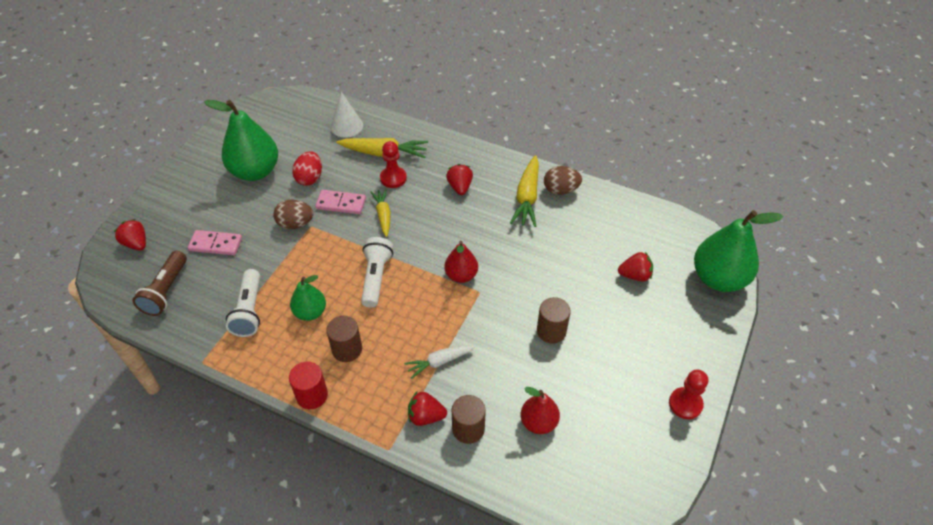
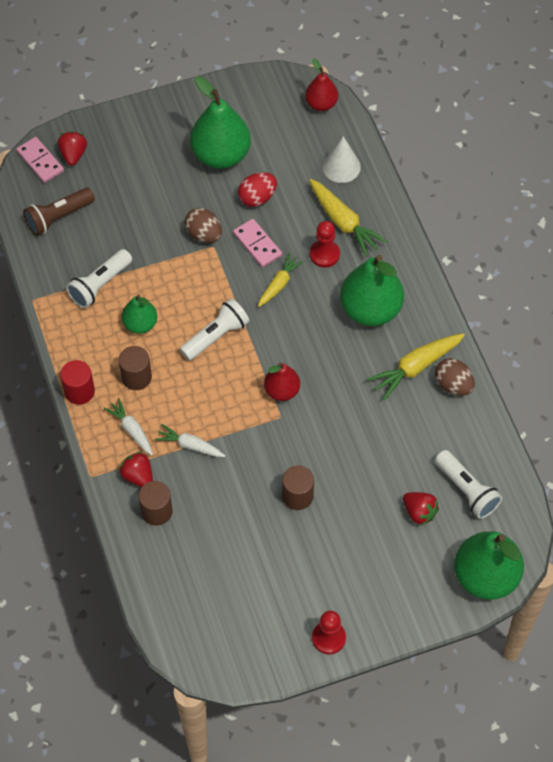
camera: 45 degrees right, 10 degrees up
(216, 244) = (128, 204): pink domino -> pink domino (40, 161)
(383, 388) = (131, 430): none -> white carrot
(460, 187) = (370, 309): red strawberry -> green pear
(538, 422) = (209, 552): red pear -> red pear (321, 104)
(644, 240) = (467, 490): none -> white flashlight

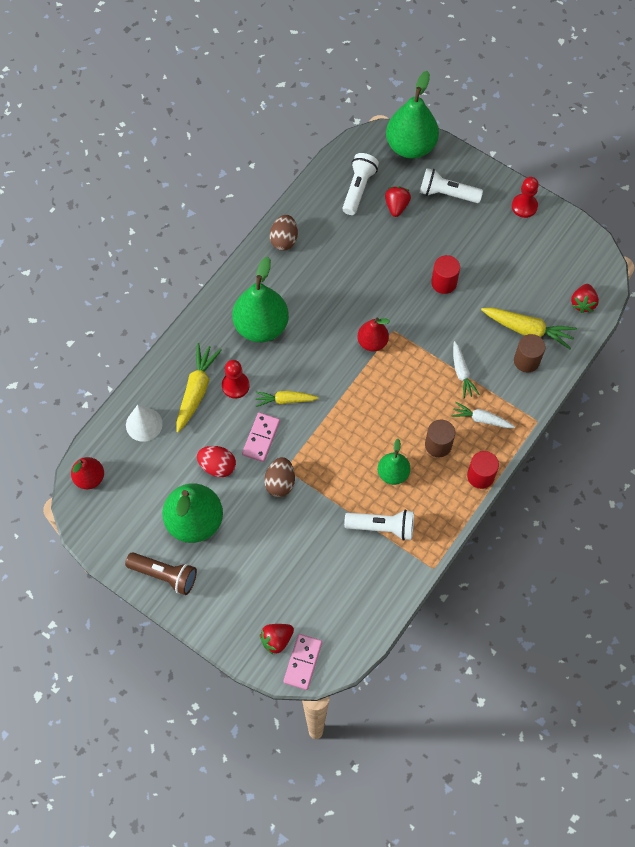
camera: 125 degrees left, 5 degrees up
(58, 217) = (345, 605): brown flashlight -> brown flashlight (164, 575)
(131, 430) = (481, 419): white carrot -> white carrot turned 90 degrees clockwise
(138, 476) = (511, 390): red strawberry -> red strawberry (582, 303)
(216, 336) = (362, 414): white flashlight -> white flashlight (447, 194)
(297, 496) = (444, 283): brown cylinder -> red cylinder
(415, 368) = (288, 270): yellow carrot -> yellow carrot (528, 330)

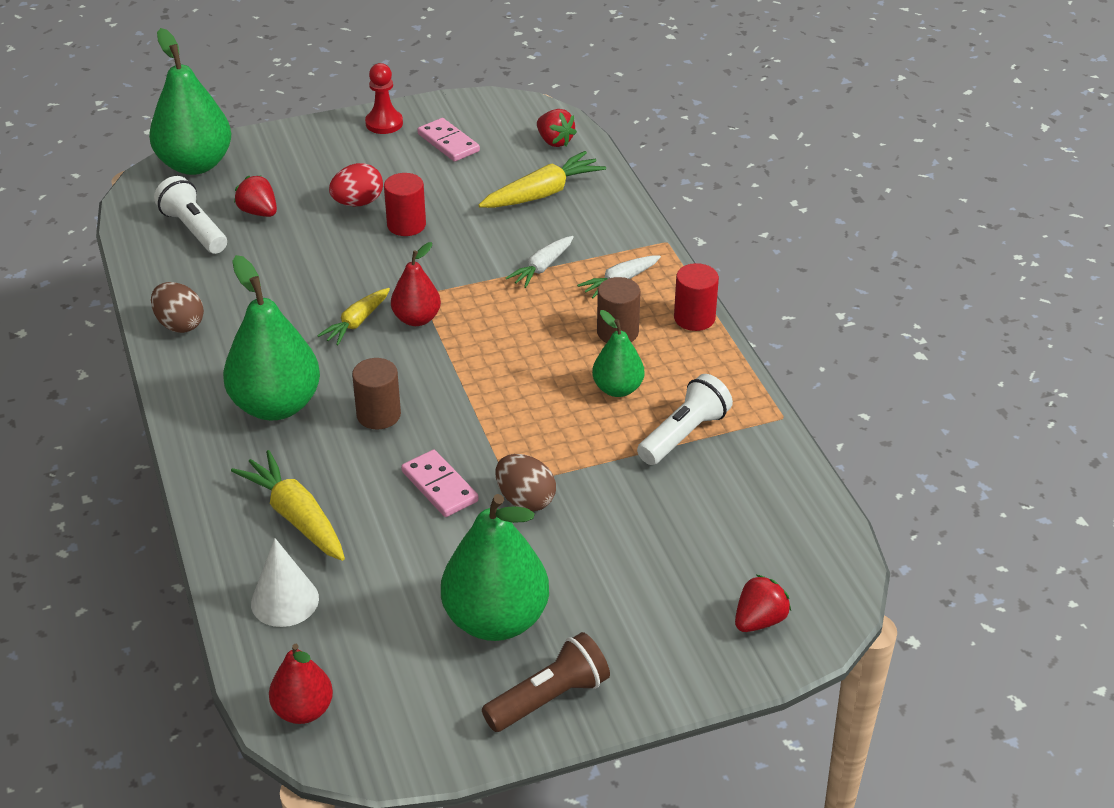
camera: 55 degrees left, 25 degrees down
(217, 466) = (435, 552): red egg -> red egg (358, 203)
(235, 385) = (334, 473): red pawn -> none
(276, 640) = (759, 620): red strawberry -> red strawberry turned 135 degrees counterclockwise
(285, 400) = (409, 436): yellow carrot -> yellow carrot (356, 323)
(302, 662) = (815, 609): pink domino -> pink domino (448, 143)
(447, 194) = (294, 168): white flashlight -> none
(462, 373) = (542, 268): white carrot -> white carrot turned 105 degrees clockwise
(526, 361) = (581, 213): brown cylinder -> brown cylinder (378, 415)

